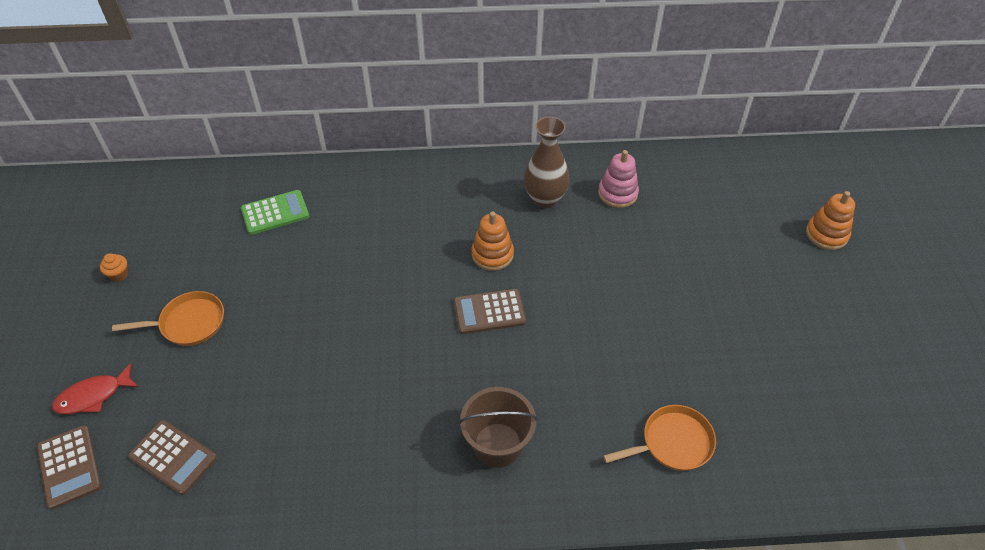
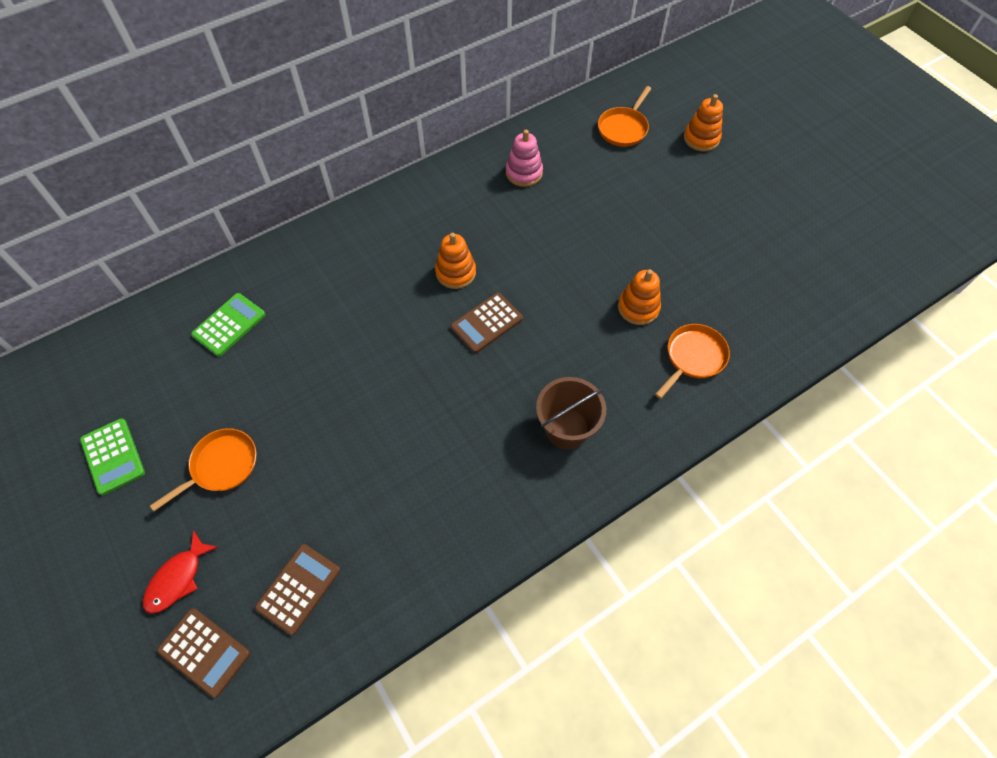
camera: 30 degrees left, 10 degrees up
(119, 274) = (113, 456): orange cupcake -> green calculator
(173, 457) = (298, 589): brown calculator -> brown calculator turned 60 degrees counterclockwise
(545, 199) = (467, 203): brown vase -> none
(647, 367) = (638, 308): none -> orange stacking toy
(747, 192) = (623, 128): none -> orange pan

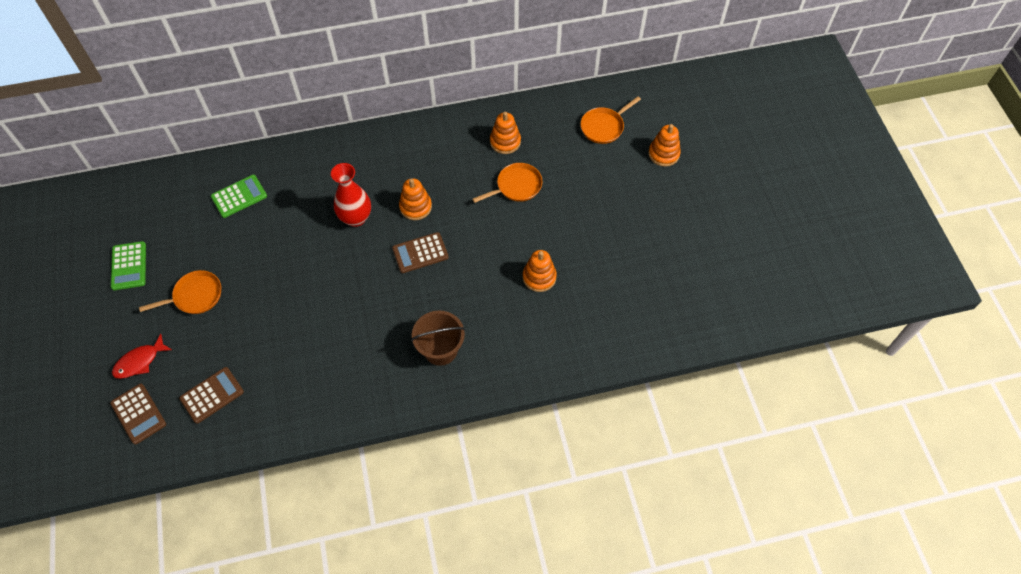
camera: 20 degrees right, 0 degrees up
(389, 306) = (356, 218): none -> red vase
(524, 173) = (505, 142): pink stacking toy -> orange stacking toy
(693, 357) = (561, 329): orange pan -> orange pan (516, 186)

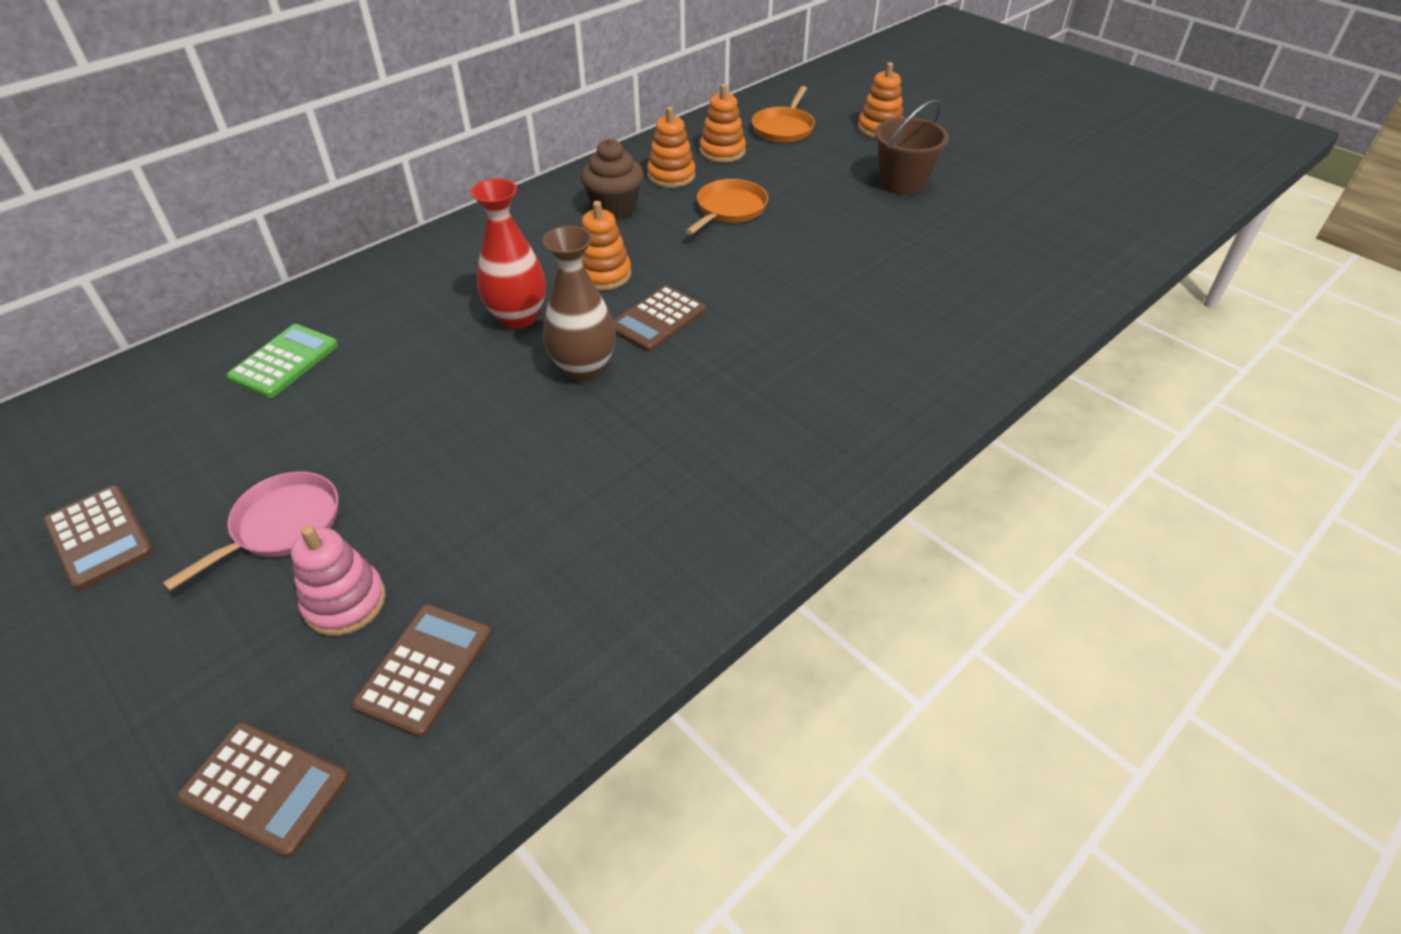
camera: 30 degrees left, 15 degrees down
(129, 266) = (99, 537): green calculator -> brown calculator
(140, 361) = (213, 686): red fish -> none
(195, 296) = (282, 526): orange pan -> pink pan
(200, 348) = (345, 602): none -> pink stacking toy
(364, 268) = (584, 369): none -> brown vase
(440, 349) = (798, 416): brown bucket -> brown bucket (902, 183)
(455, 156) = (614, 208): none -> brown cupcake
(539, 277) = (855, 283): orange stacking toy -> orange stacking toy (722, 152)

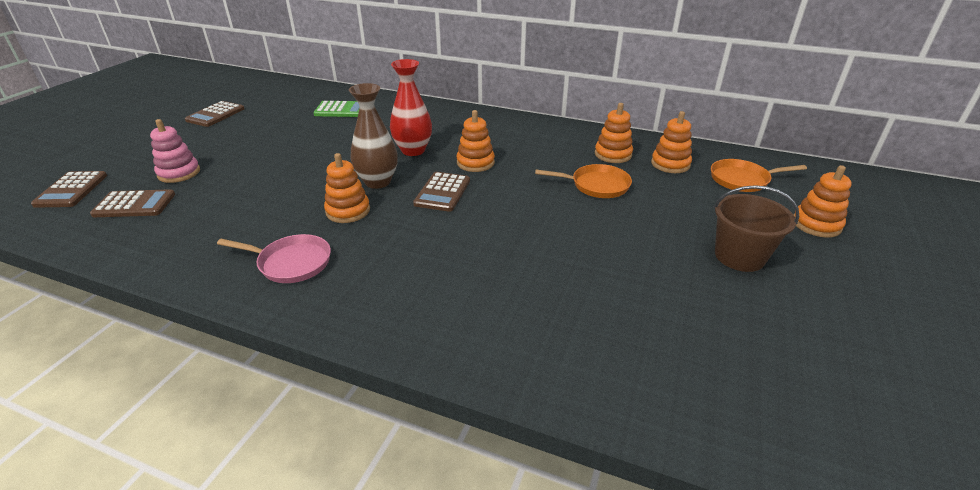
camera: 65 degrees right, 10 degrees down
(282, 526) = (227, 145): pink pan -> pink pan (291, 263)
(614, 208) = (551, 147): brown cupcake -> none
(643, 410) = (348, 211): none -> orange stacking toy
(657, 319) = (442, 192): brown calculator -> brown calculator turned 90 degrees counterclockwise

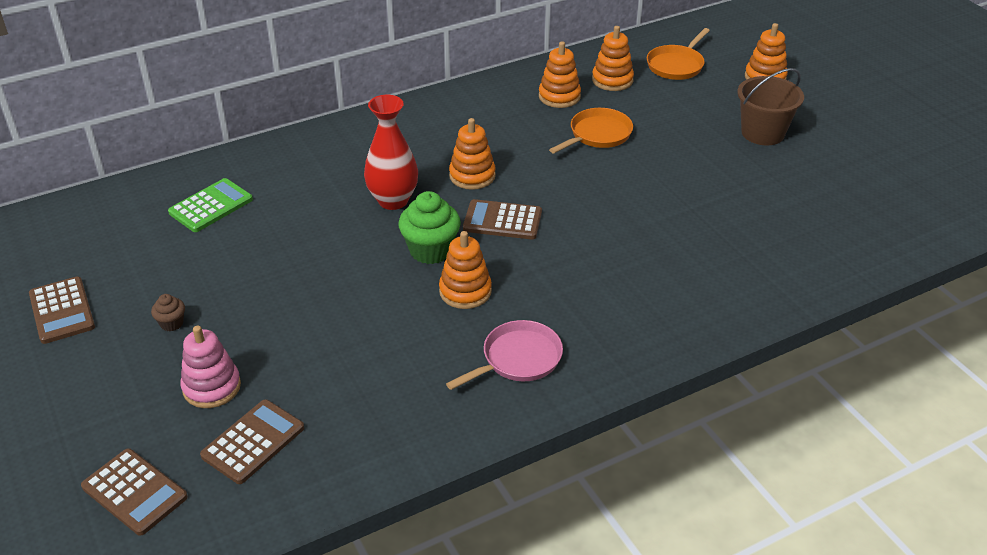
camera: 50 degrees left, 5 degrees up
(228, 141) = (172, 323): none -> brown cupcake
(378, 182) = (430, 250): brown vase -> green cupcake
(442, 192) = (502, 220): brown calculator -> brown calculator turned 135 degrees clockwise

